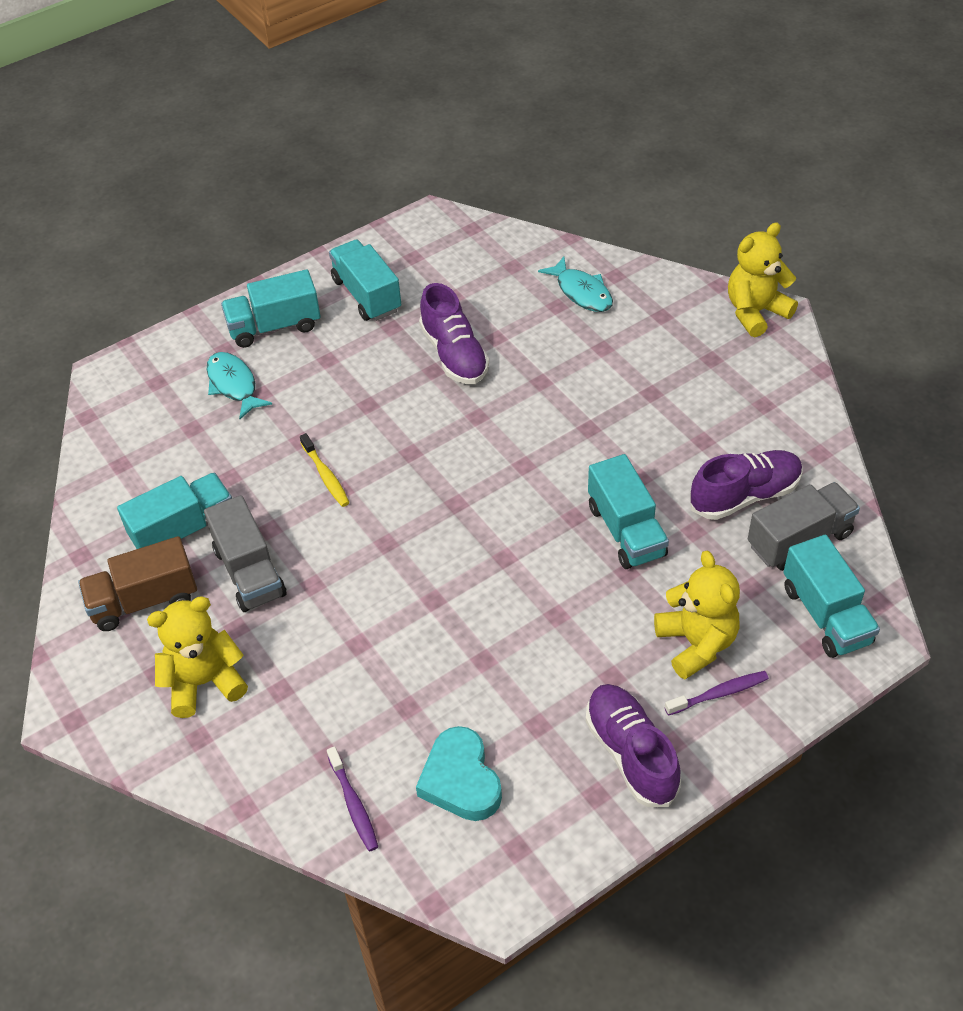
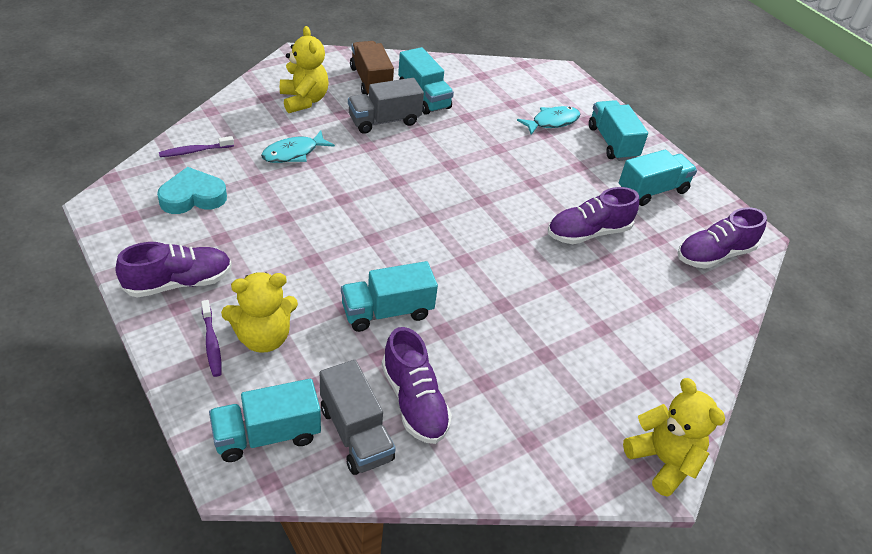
camera: 85 degrees right, 5 degrees down
(326, 476) = (463, 157): yellow toothbrush -> none
(470, 253) = (714, 254): none -> purple shoe
(581, 292) = (674, 323): turquoise fish -> turquoise fish (293, 153)

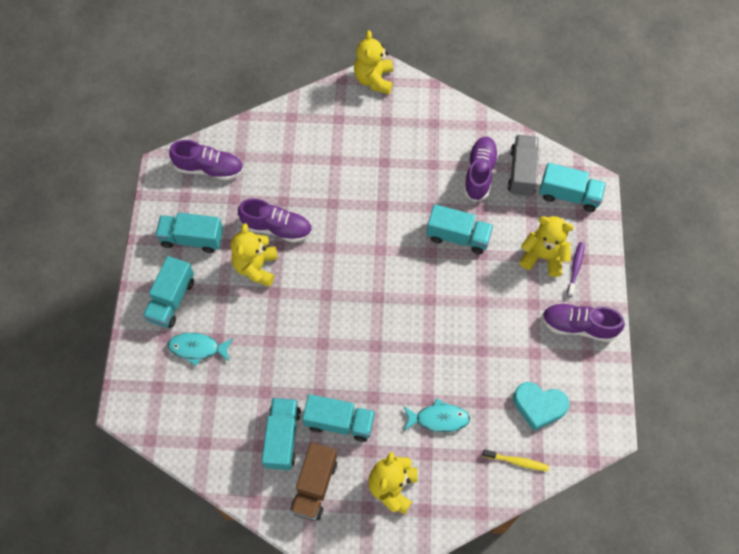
camera: 140 degrees left, 20 degrees up
(194, 151) = (517, 461): purple toothbrush -> yellow toothbrush
(384, 121) = (339, 422): grey truck -> turquoise truck
(570, 193) = (256, 267): none -> yellow teddy bear

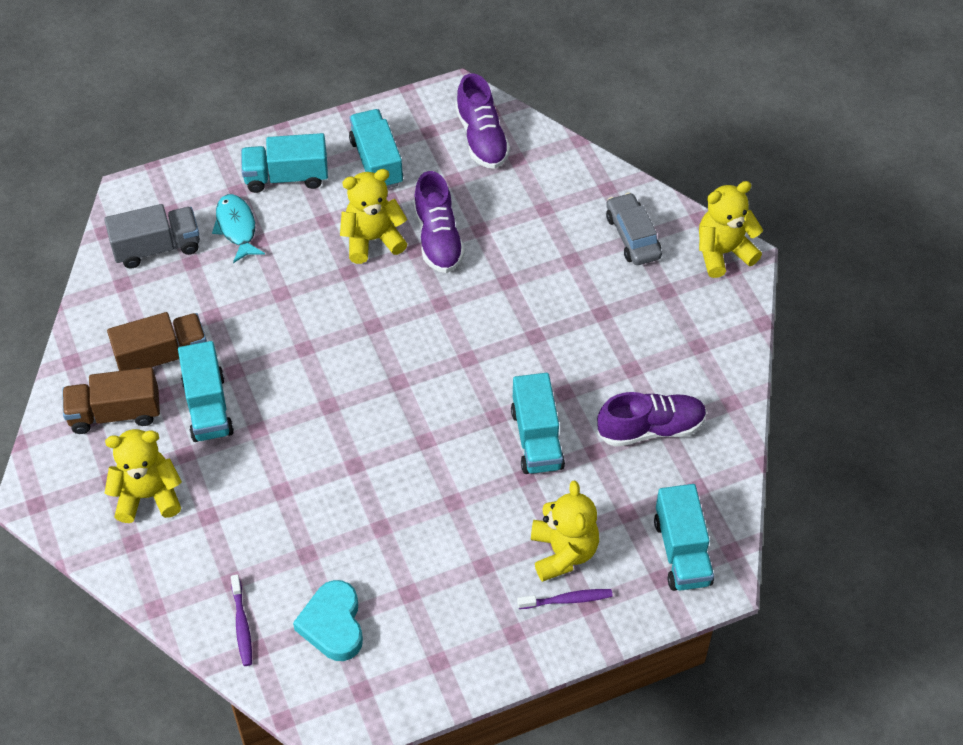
camera: 65 degrees right, 10 degrees down
(282, 438) = (162, 356): turquoise truck -> brown truck
(336, 120) = (632, 236): none -> grey car
(438, 419) = (261, 513): turquoise fish -> none
(517, 461) = (242, 625): yellow toothbrush -> purple toothbrush
(522, 172) = (684, 479): grey truck -> grey truck (157, 248)
(578, 326) = (477, 634): purple shoe -> none

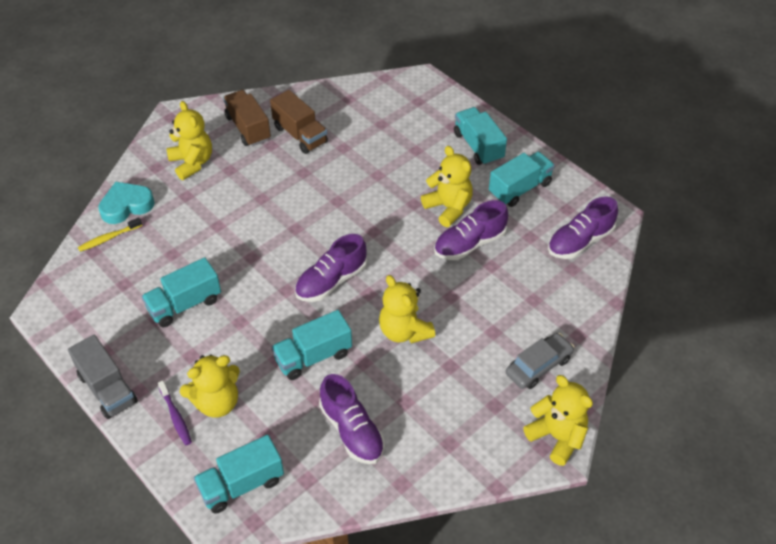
camera: 70 degrees right, 5 degrees down
(157, 248) = (384, 104): grey truck -> grey truck (107, 388)
(208, 407) = (270, 168): turquoise truck -> turquoise truck (184, 304)
(237, 227) = (421, 136): turquoise fish -> none
(242, 625) = (108, 238): purple toothbrush -> yellow toothbrush
(333, 624) = (120, 284): turquoise heart -> turquoise heart (126, 206)
(432, 390) = (331, 281): none -> purple shoe
(537, 340) = (404, 331): none -> yellow teddy bear

